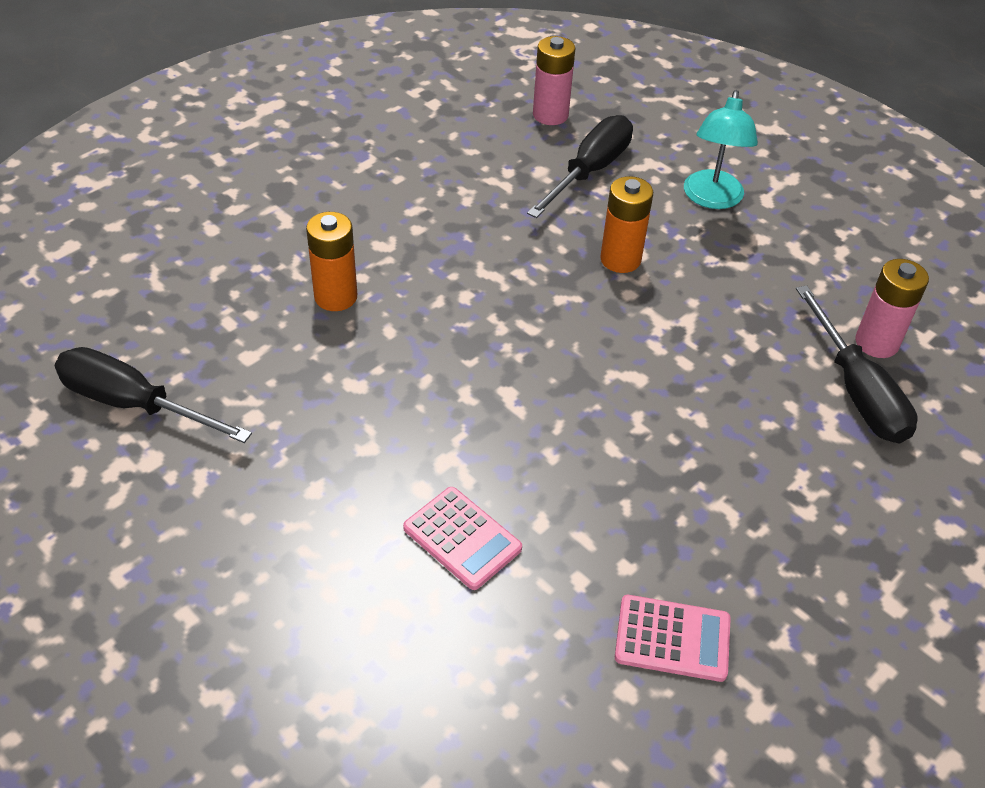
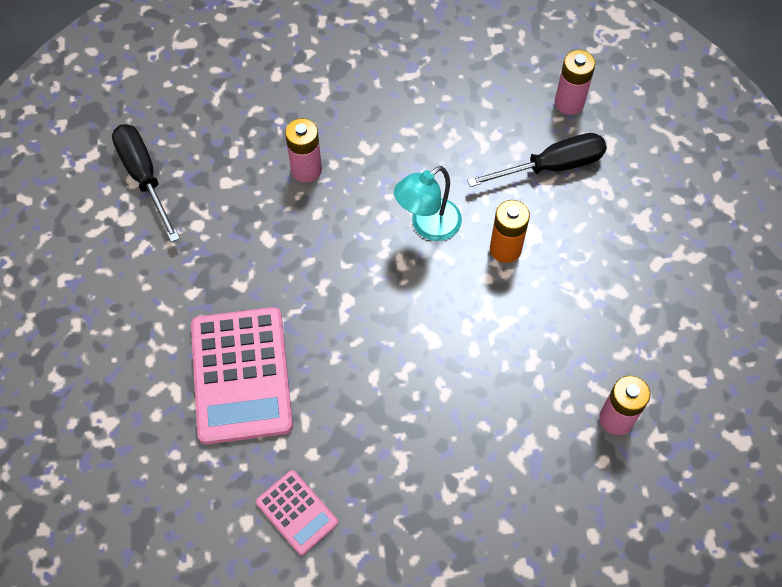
camera: 40 degrees right, 15 degrees up
(336, 297) = (306, 170): orange battery -> pink battery
(462, 538) = (241, 375): pink calculator -> pink calculator, size x1.94
(712, 199) = (616, 239): turquoise lamp -> turquoise lamp (428, 226)
(857, 391) = (565, 442): black screwdriver -> none

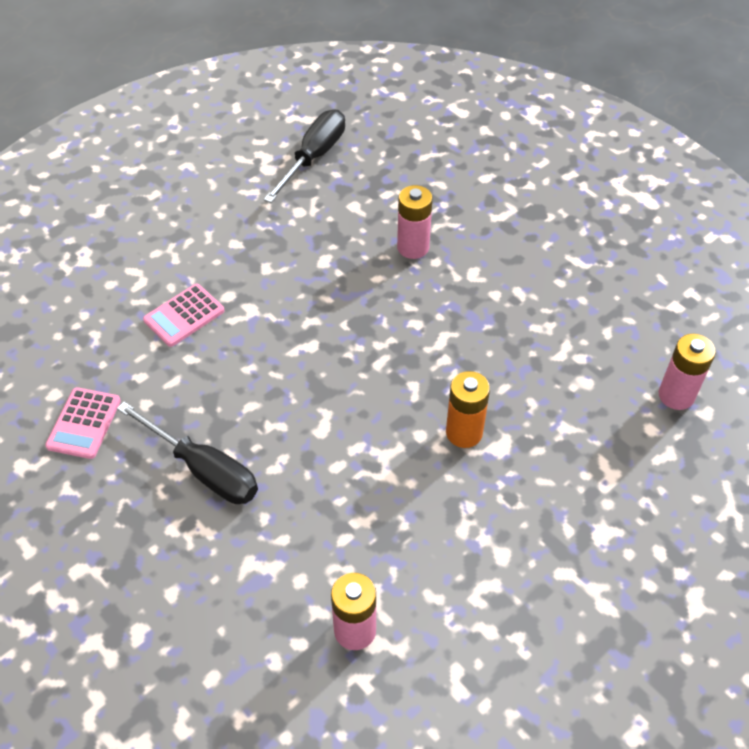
camera: 55 degrees right, 10 degrees down
(241, 375) = (184, 315): pink calculator -> pink calculator, size x0.52
(428, 226) = (435, 360): turquoise lamp -> none
(551, 166) = (589, 420): black screwdriver -> black screwdriver (203, 469)

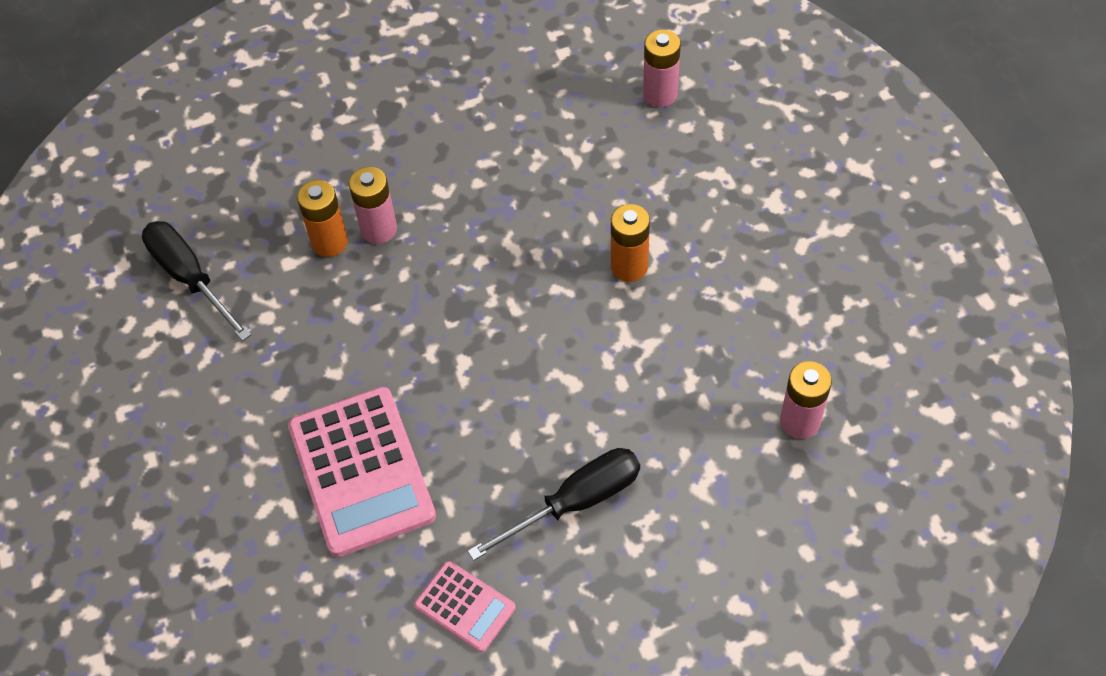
camera: 65 degrees left, 5 degrees up
(184, 315) = (361, 471): pink calculator -> pink calculator, size x1.94
(385, 222) = (330, 242): none -> orange battery

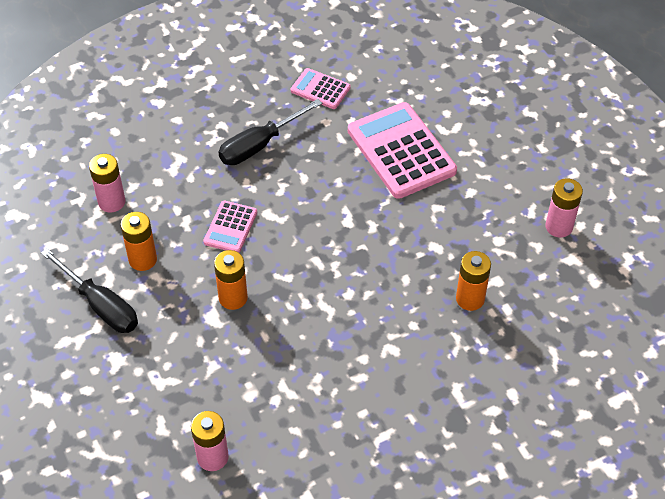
camera: 170 degrees right, 5 degrees down
(190, 278) = (568, 263): black screwdriver -> black screwdriver (100, 305)
(379, 229) = (434, 312): pink battery -> pink battery (559, 227)
(627, 366) = (230, 227): none -> pink calculator
(749, 328) = (143, 260): none -> orange battery

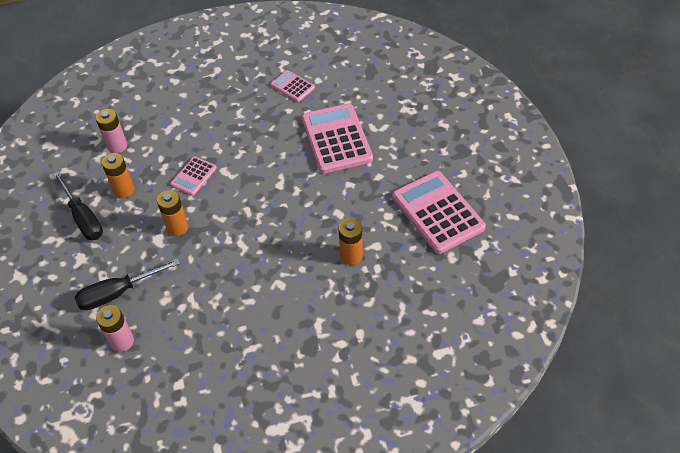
camera: 15 degrees right, 0 degrees up
(260, 145) = (235, 120): black screwdriver -> black screwdriver (118, 293)
(559, 227) = (437, 212): pink battery -> pink calculator

